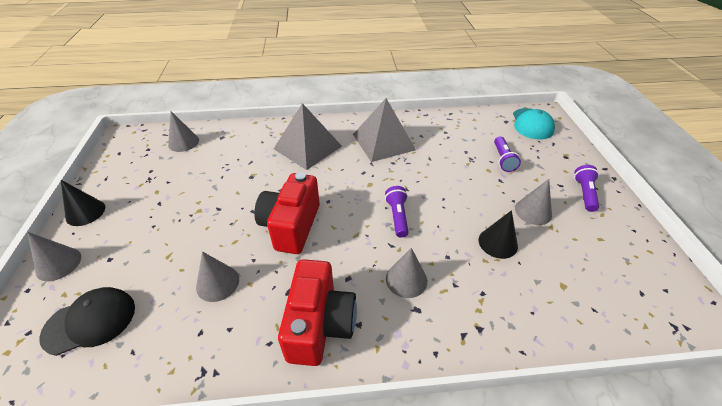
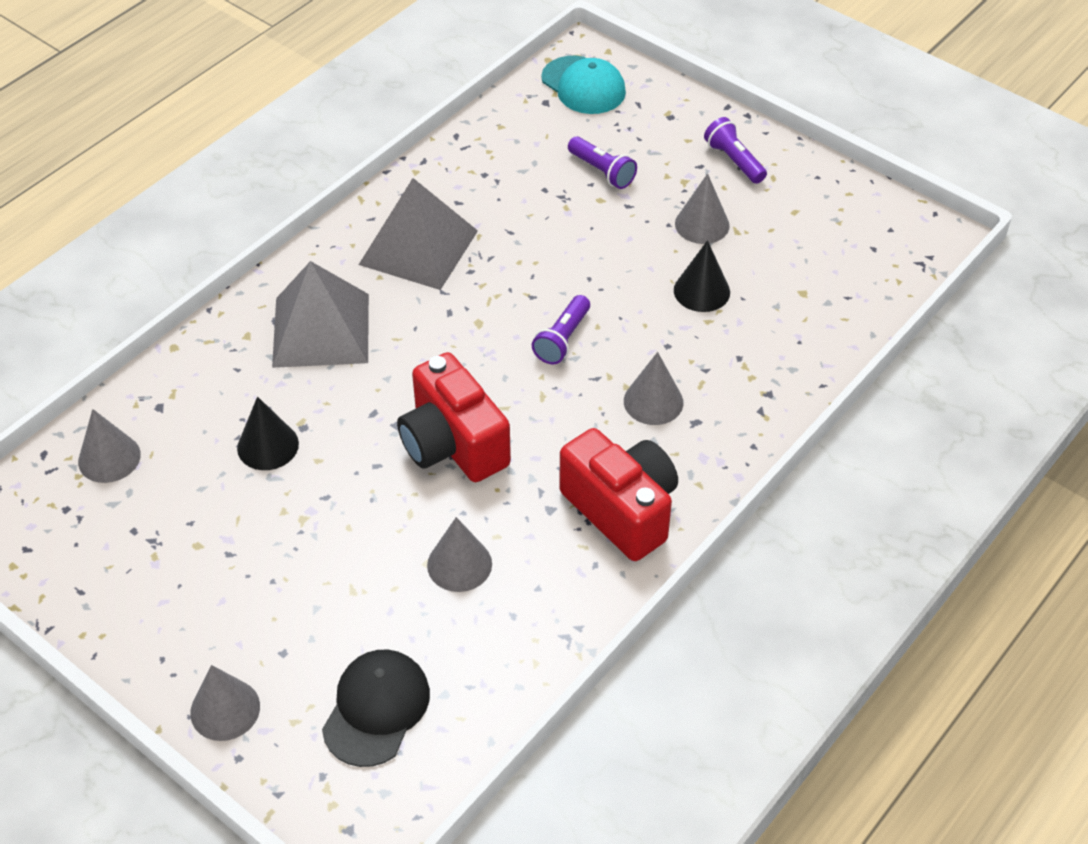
camera: 45 degrees left, 5 degrees up
(85, 212) = (141, 644): black cone -> black cone (268, 446)
(397, 216) = (562, 339): purple flashlight -> purple flashlight turned 105 degrees counterclockwise

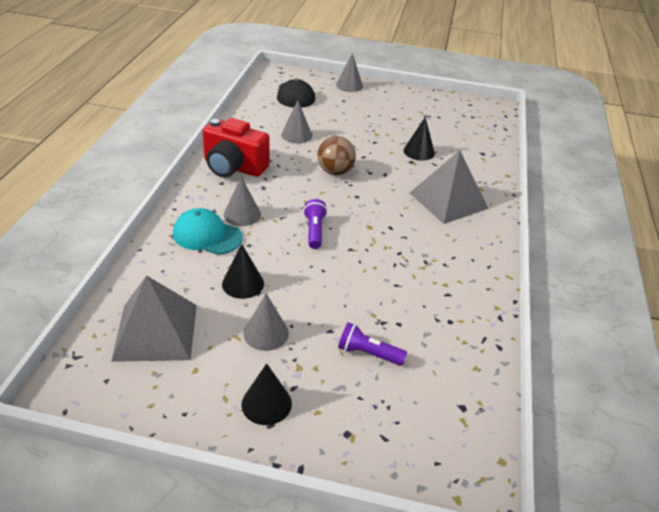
camera: 150 degrees right, 10 degrees down
(109, 458) = (478, 133): grey cone -> none
(419, 247) = (442, 257): grey pyramid -> grey pyramid (155, 332)
(453, 444) = (335, 172): red camera -> brown ball
(583, 85) = (446, 440): turquoise cap -> turquoise cap (207, 235)
(734, 160) = (266, 403): purple flashlight -> black cone

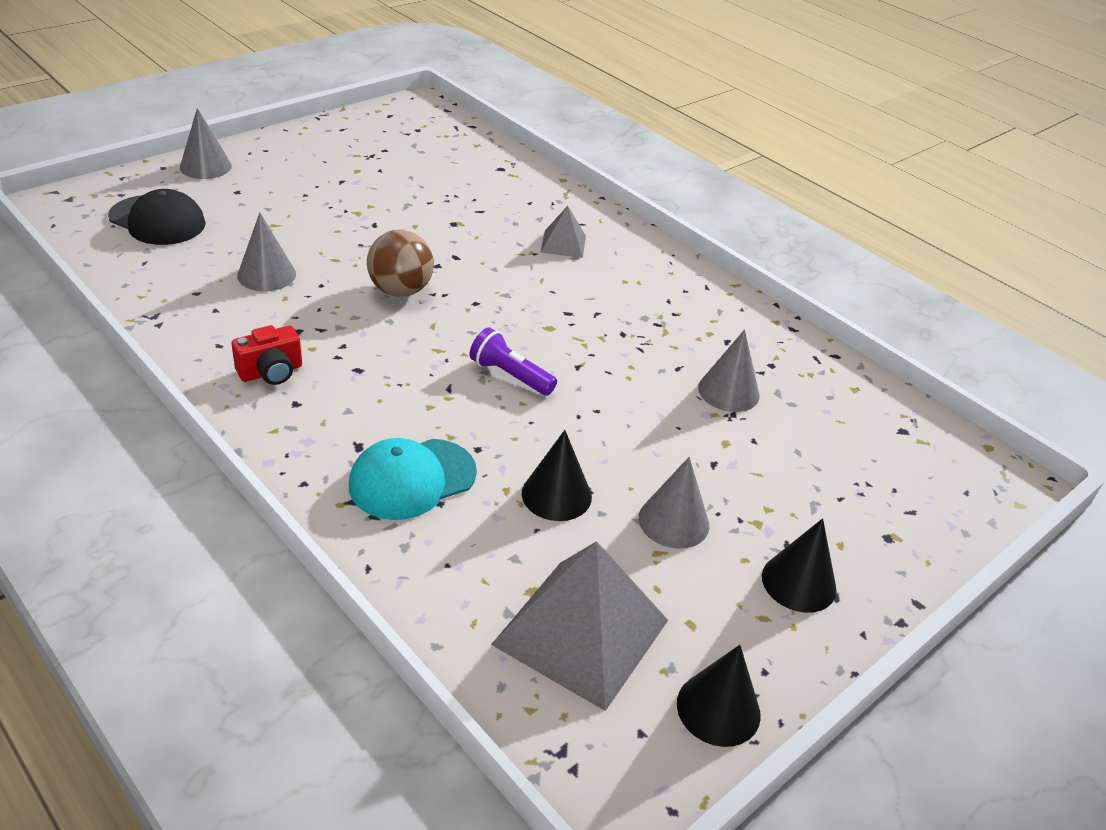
camera: 55 degrees left, 0 degrees up
(233, 167) = (271, 372): red camera -> red camera, size x0.52
(242, 214) = (400, 421): grey cone -> grey cone (728, 391)
(368, 353) = (775, 453): purple flashlight -> none
(419, 151) = (440, 206): black cone -> black cone (718, 709)
(448, 200) = (563, 244): grey pyramid -> grey pyramid, size x0.49

